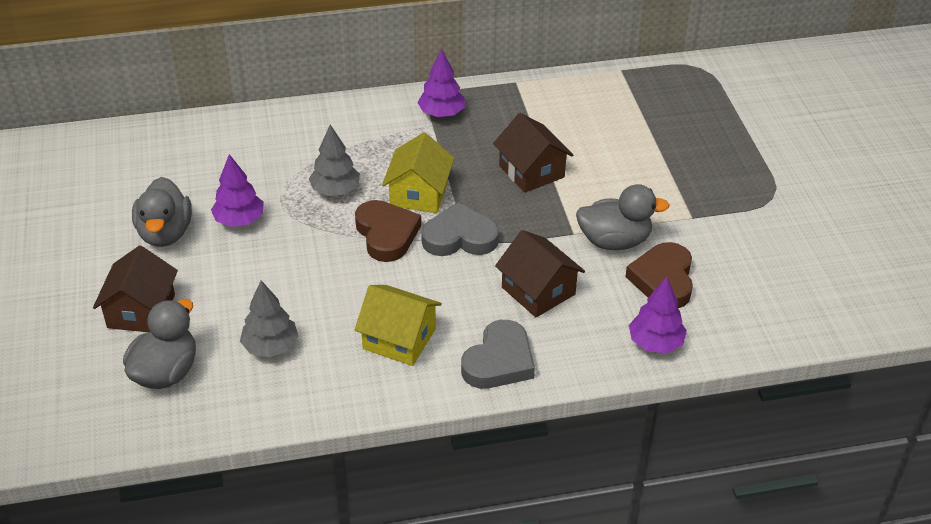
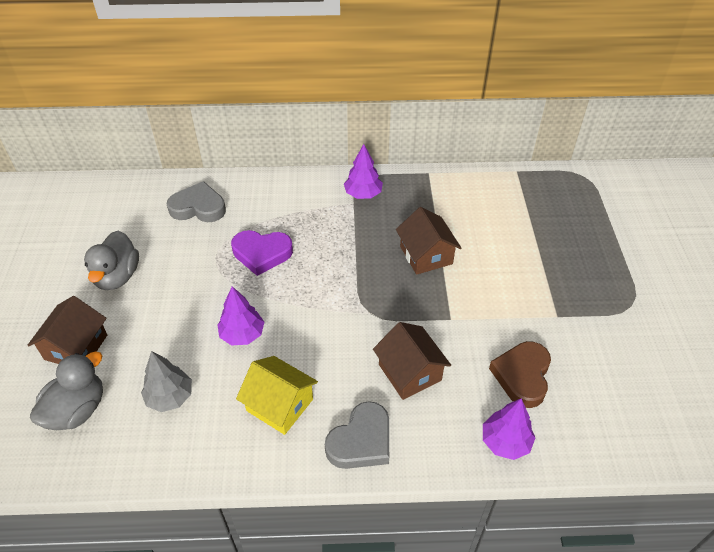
camera: 10 degrees right, 5 degrees up
(239, 220) = (178, 272): purple tree -> purple tree (242, 334)
(335, 190) = (262, 253): grey tree -> purple heart
(386, 234) = (293, 300): brown heart -> none
(419, 193) = (328, 265): yellow house -> none
(459, 237) = (353, 310): grey heart -> grey heart (198, 207)
(614, 241) = (485, 331): grey duck -> none

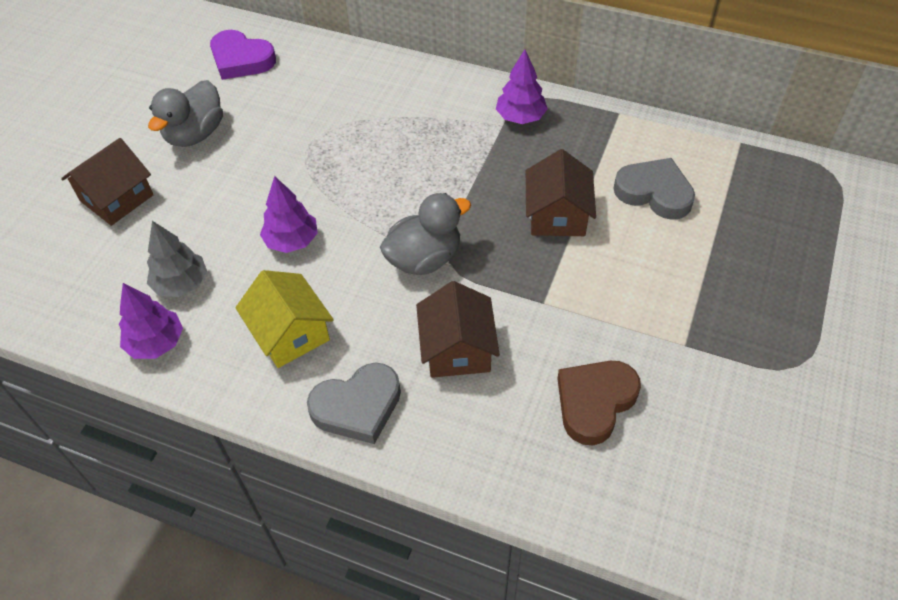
camera: 25 degrees right, 5 degrees up
(77, 410) = (85, 265): grey duck -> grey duck (424, 258)
(198, 207) = (320, 80): grey heart -> grey heart (654, 192)
(262, 253) = (362, 155): purple heart -> purple heart (241, 59)
(505, 442) = (527, 472): purple tree -> purple tree (156, 343)

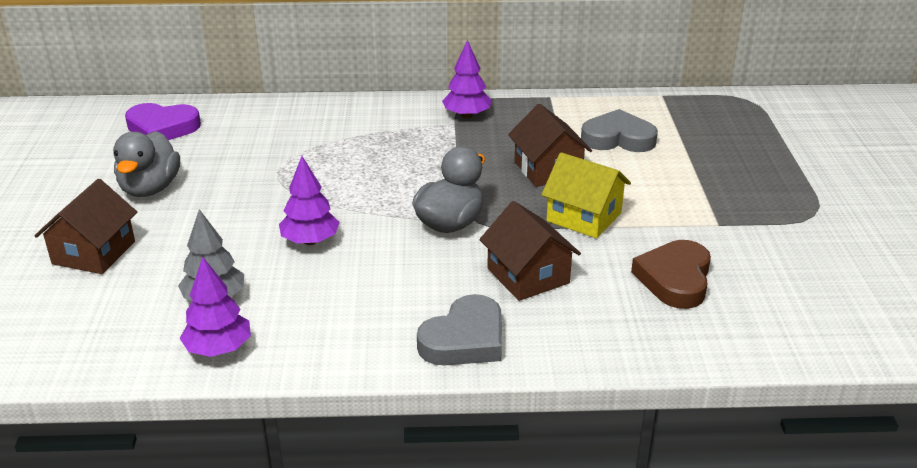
camera: 25 degrees left, 20 degrees down
(290, 333) = (358, 306): yellow house -> yellow house (584, 217)

